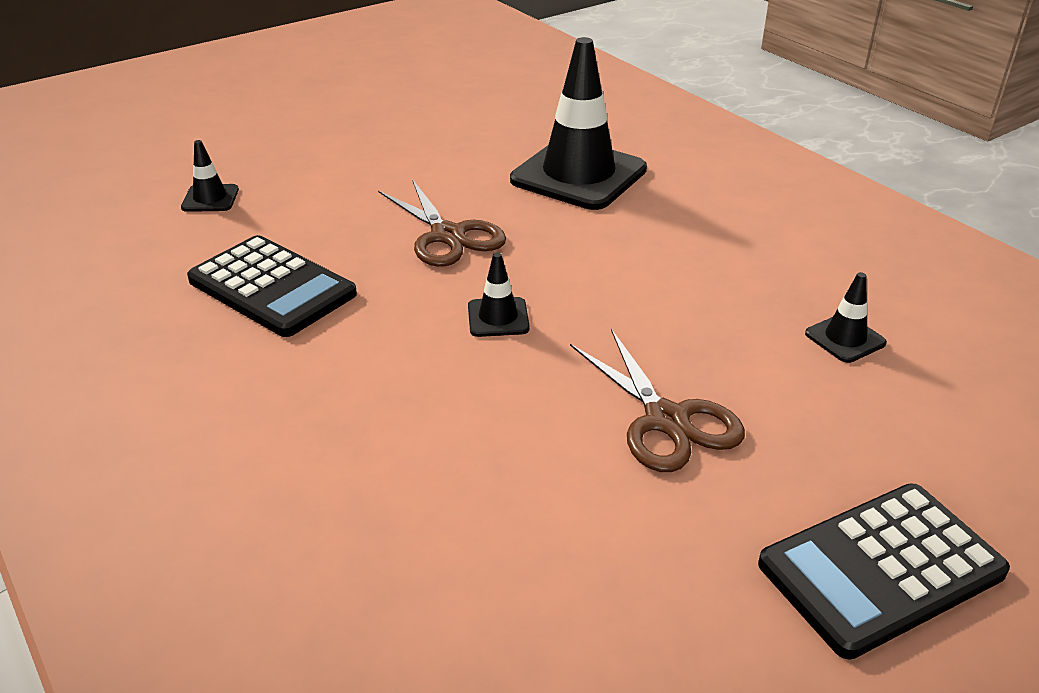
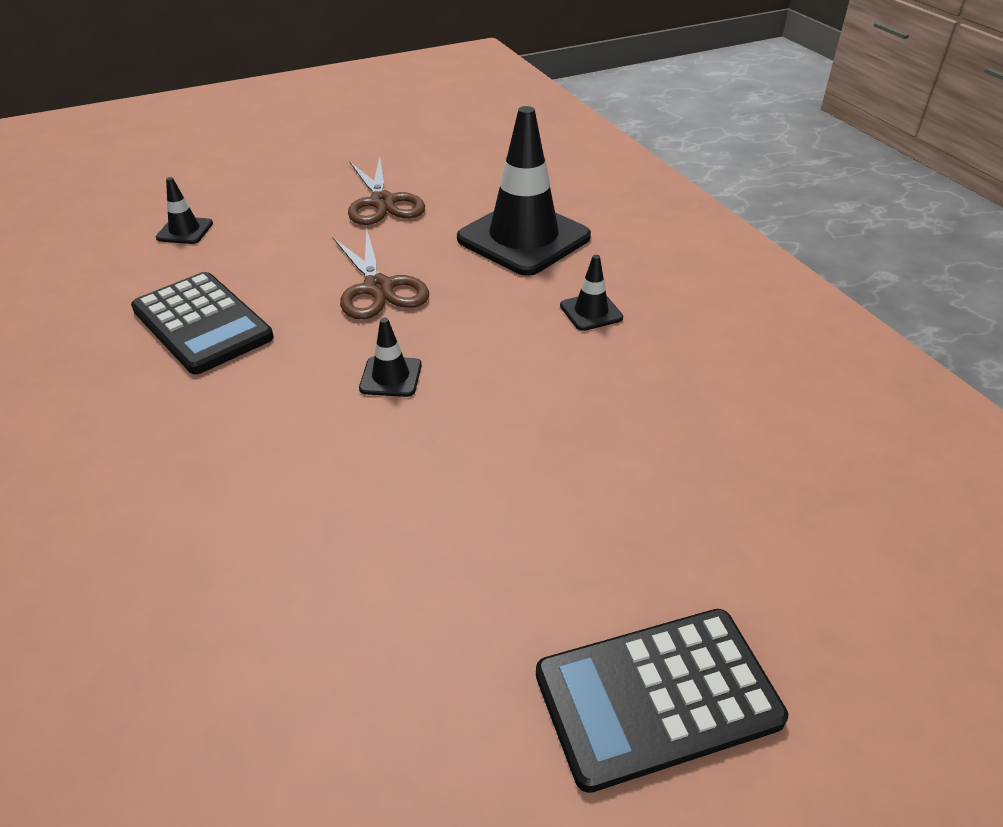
camera: 10 degrees right, 5 degrees up
(666, 420) = (507, 504): brown scissors -> brown scissors (382, 202)
(845, 338) = (717, 438): black traffic cone -> black traffic cone (591, 312)

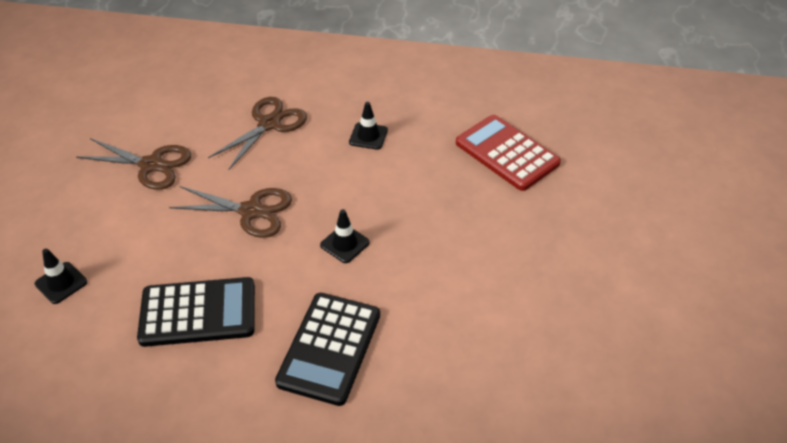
camera: 55 degrees left, 5 degrees up
(523, 238) = (269, 124): black traffic cone -> brown scissors
(657, 697) = (625, 253): black calculator -> black calculator (329, 348)
(713, 446) = (507, 153): none -> red calculator

